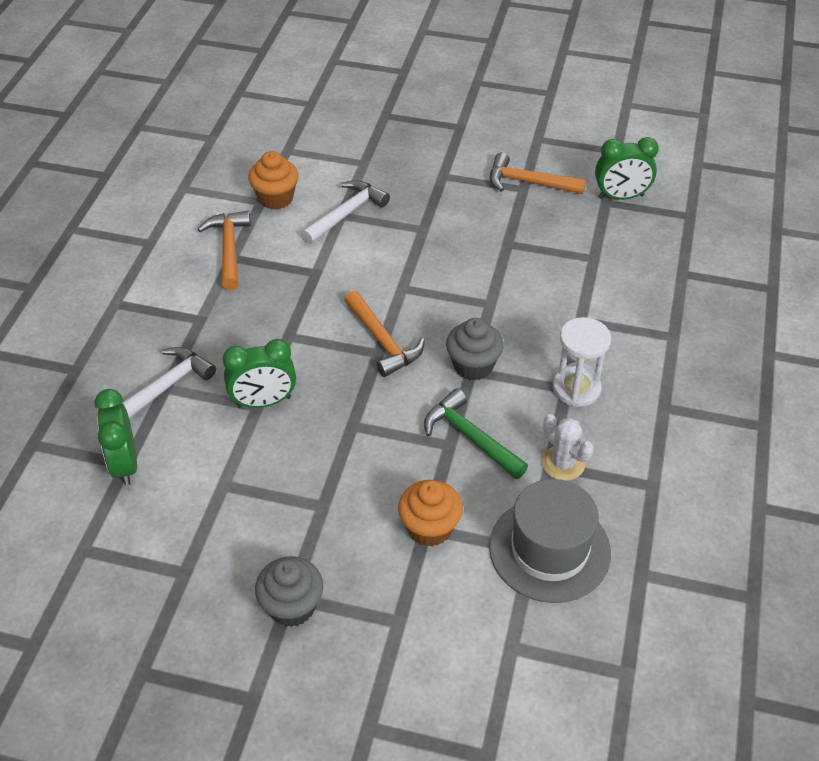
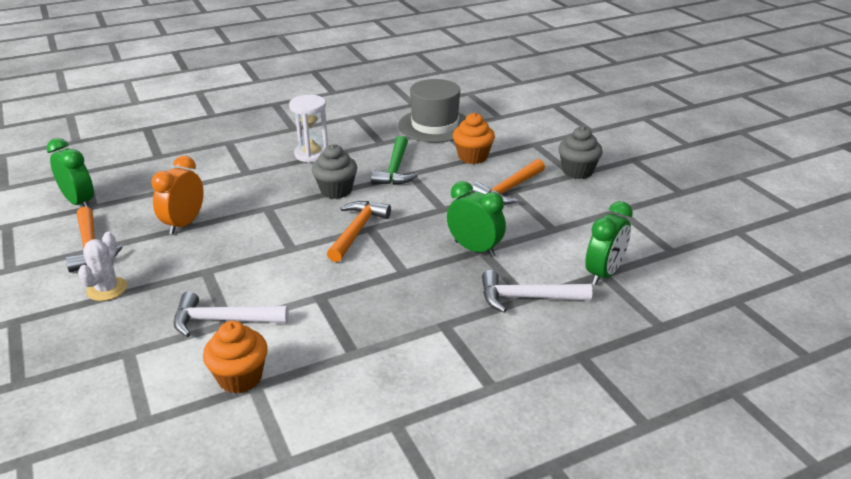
camera: 130 degrees left, 15 degrees down
(229, 249) = (345, 362): orange hammer -> orange hammer (508, 189)
(514, 242) = (184, 224): none -> orange clock
(563, 463) = (375, 140): white cactus -> white cactus (107, 289)

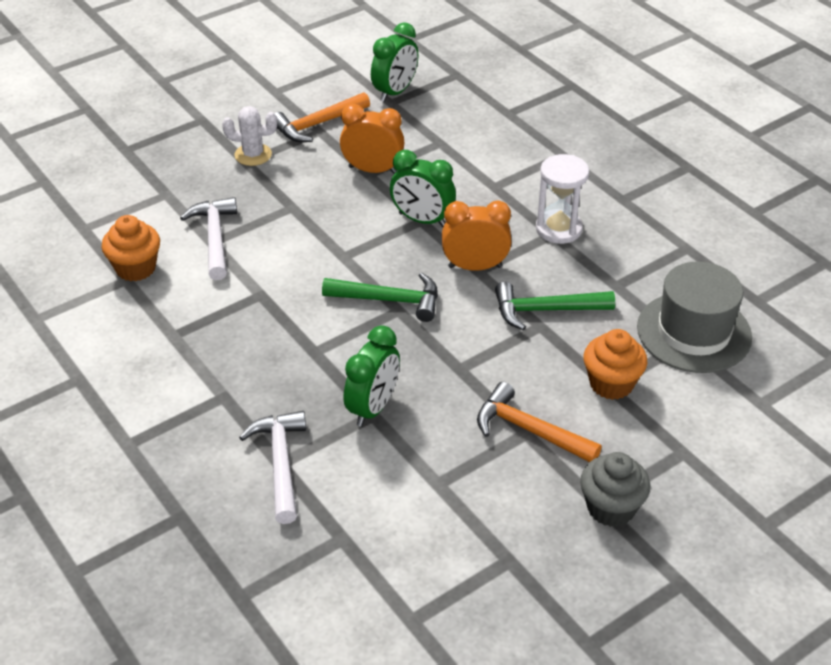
camera: 80 degrees right, 10 degrees up
(336, 190) = (475, 267): grey cupcake -> orange clock
(357, 230) = (390, 300): orange hammer -> green hammer
(604, 274) = (342, 539): green clock -> green clock (422, 220)

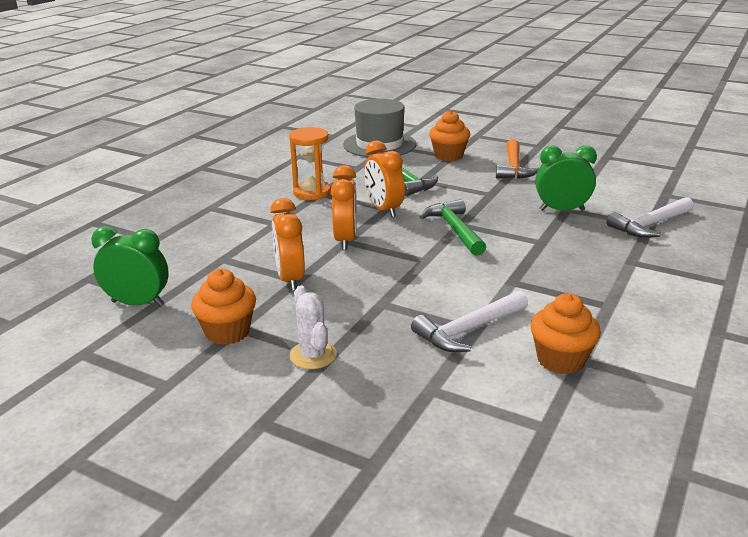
camera: 115 degrees left, 15 degrees down
(317, 124) = (227, 332): orange hammer -> orange cupcake
(422, 220) = (345, 240): green clock -> orange clock
(558, 229) = (312, 192): white hourglass -> orange hourglass
(611, 508) = (538, 143): grey cupcake -> none

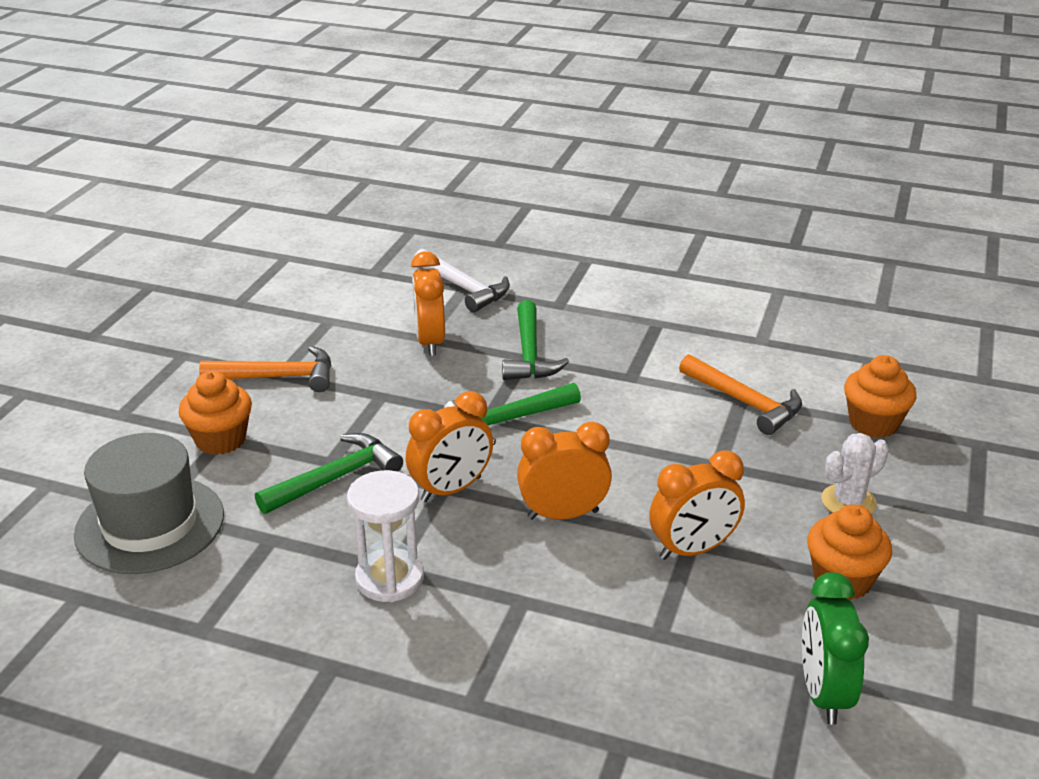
camera: 100 degrees left, 5 degrees up
(312, 192) = (389, 578): orange hourglass -> white hourglass
(468, 330) = (745, 402): white hammer -> orange hammer
(546, 243) = (529, 354): none -> green hammer
(560, 360) = (769, 351): orange cupcake -> orange cupcake (873, 423)
(561, 210) = (430, 342): green clock -> orange clock

